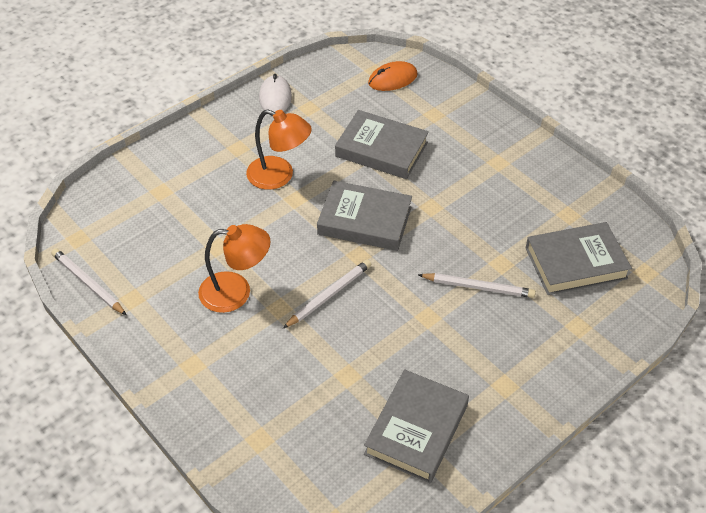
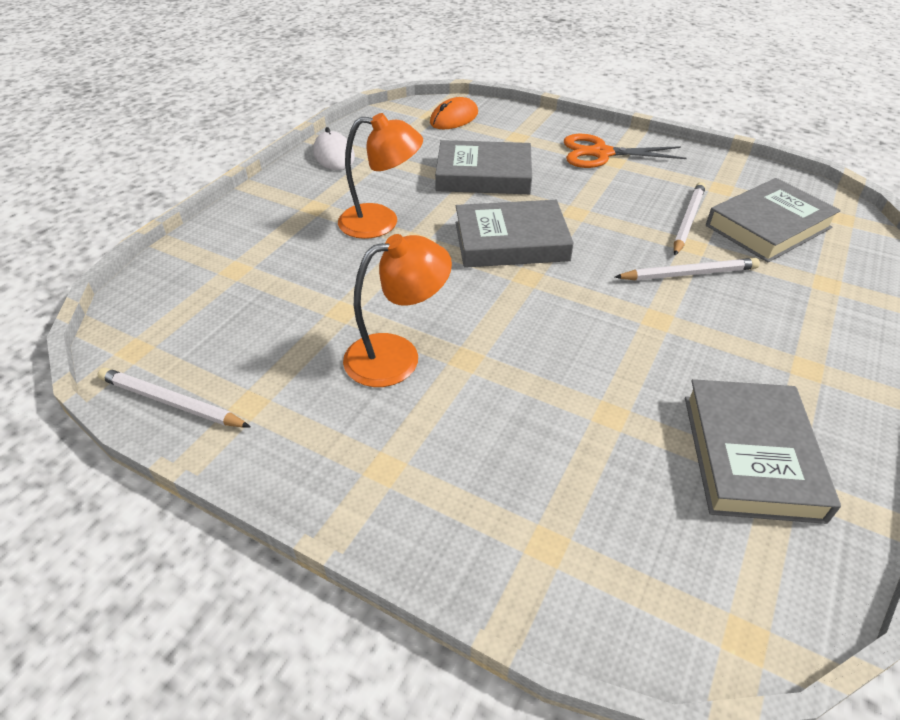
camera: 20 degrees left, 5 degrees down
(329, 295) = (521, 327): white pencil -> white pencil (687, 220)
(492, 151) = (601, 153): none -> orange scissors

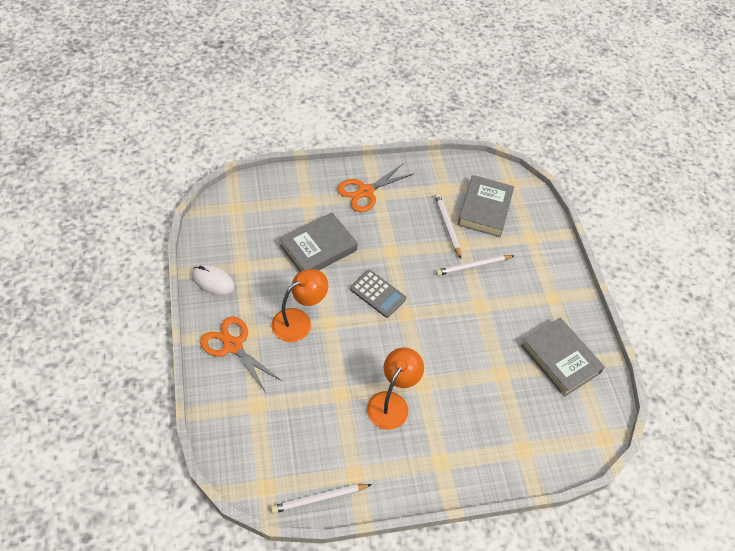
camera: 45 degrees left, 10 degrees up
(282, 210) = (233, 346): none -> orange scissors
(454, 118) = (253, 203): orange mouse -> none
(511, 241) = (377, 294): grey book -> grey calculator
(689, 274) = (473, 266): white pencil -> white pencil turned 150 degrees counterclockwise

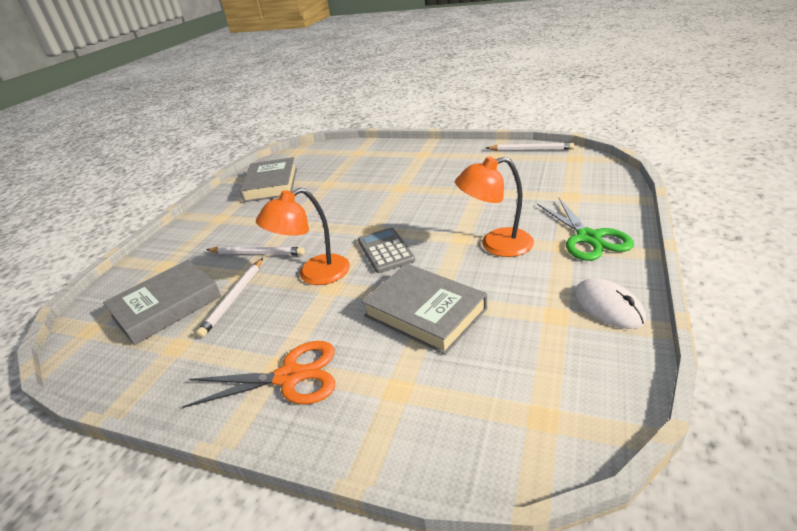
camera: 140 degrees left, 20 degrees down
(233, 346) = (588, 238): orange scissors -> green scissors
(318, 248) = (425, 312): grey book -> grey book turned 45 degrees clockwise
(391, 403) = (436, 181): orange lamp -> orange lamp (314, 274)

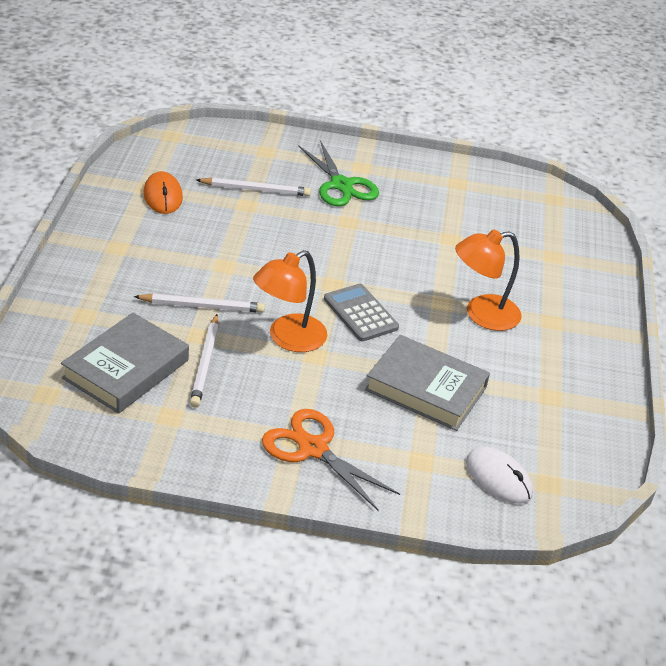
camera: 20 degrees left, 5 degrees up
(271, 184) = (163, 196): grey book -> orange mouse
(290, 377) = (313, 448): orange scissors -> orange scissors turned 120 degrees counterclockwise
(531, 150) = (500, 178): white pencil -> white pencil (256, 190)
(588, 238) = (575, 313): green scissors -> green scissors (341, 185)
(608, 306) = (596, 390): white mouse -> white mouse (498, 478)

